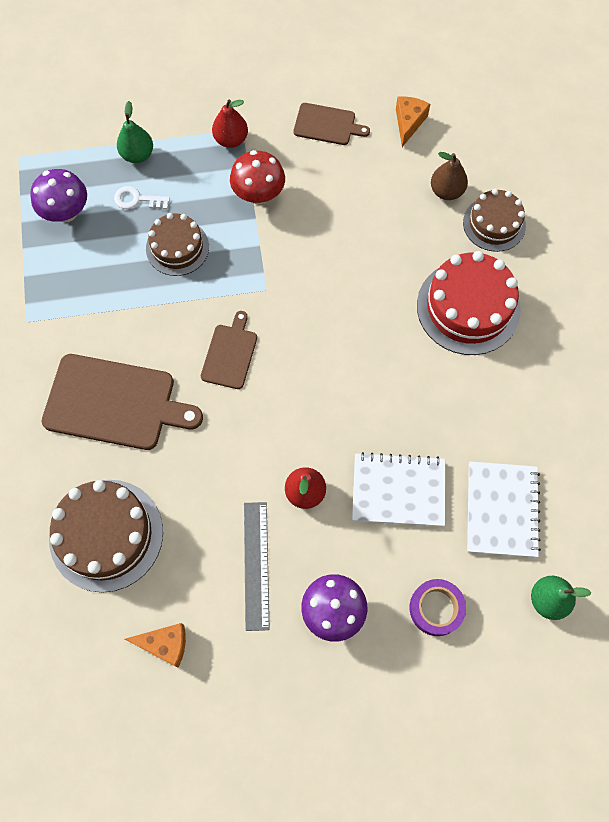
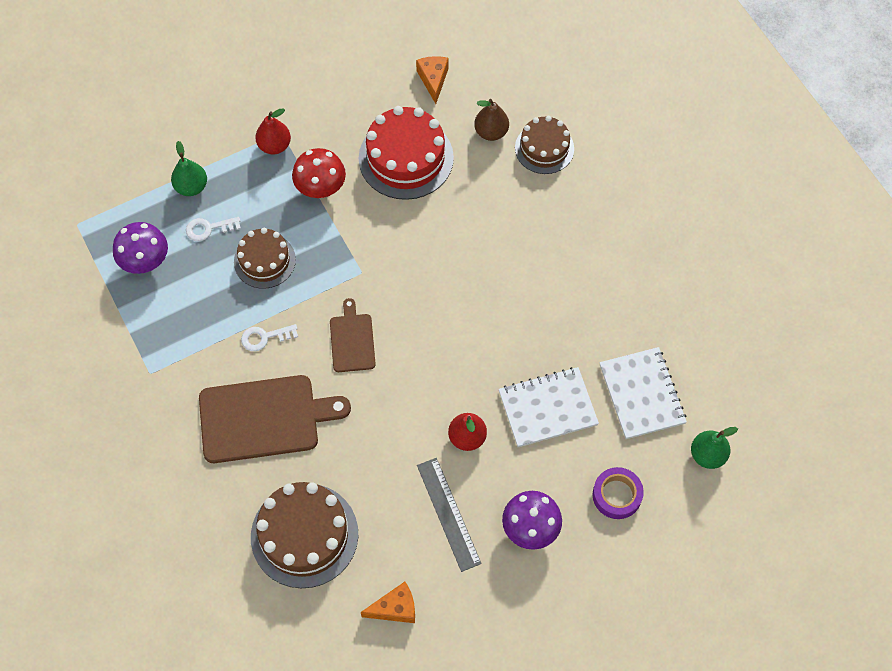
camera: 20 degrees left, 5 degrees down
(147, 323) = (265, 337): none -> white key
(327, 125) = (359, 104): brown cutting board -> none
(468, 307) = (549, 230): red cake -> red cake (406, 158)

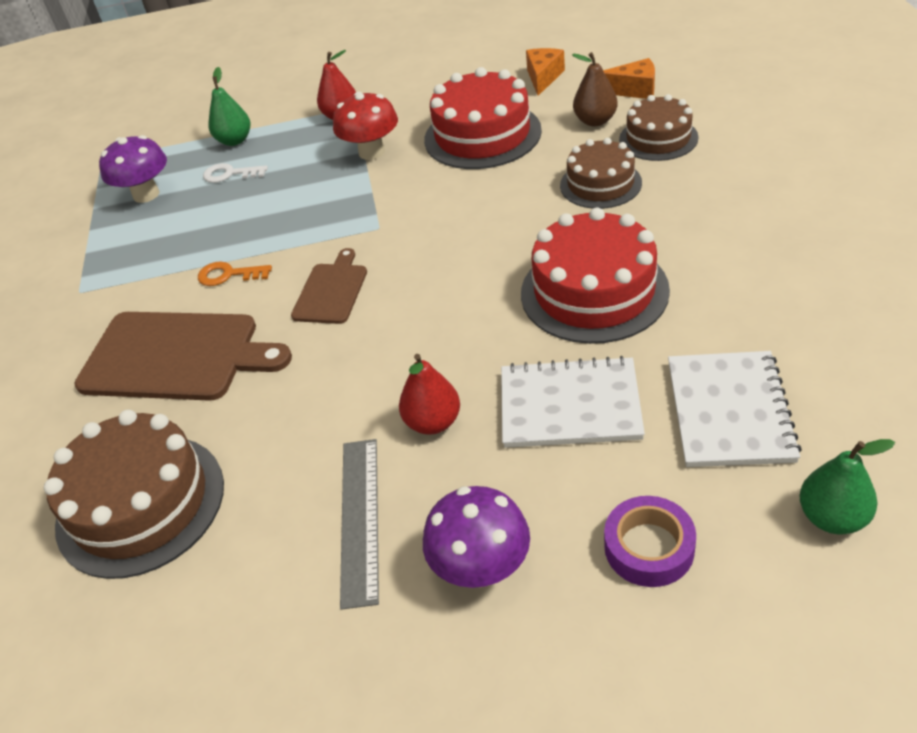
camera: 25 degrees right, 20 degrees down
(264, 260) = (272, 206): brown cake -> brown cake (600, 184)
(265, 337) = (228, 275): white key -> orange key
(395, 608) = (210, 642): orange cheese -> orange cheese (634, 90)
(537, 311) = (594, 291): none -> red cake

